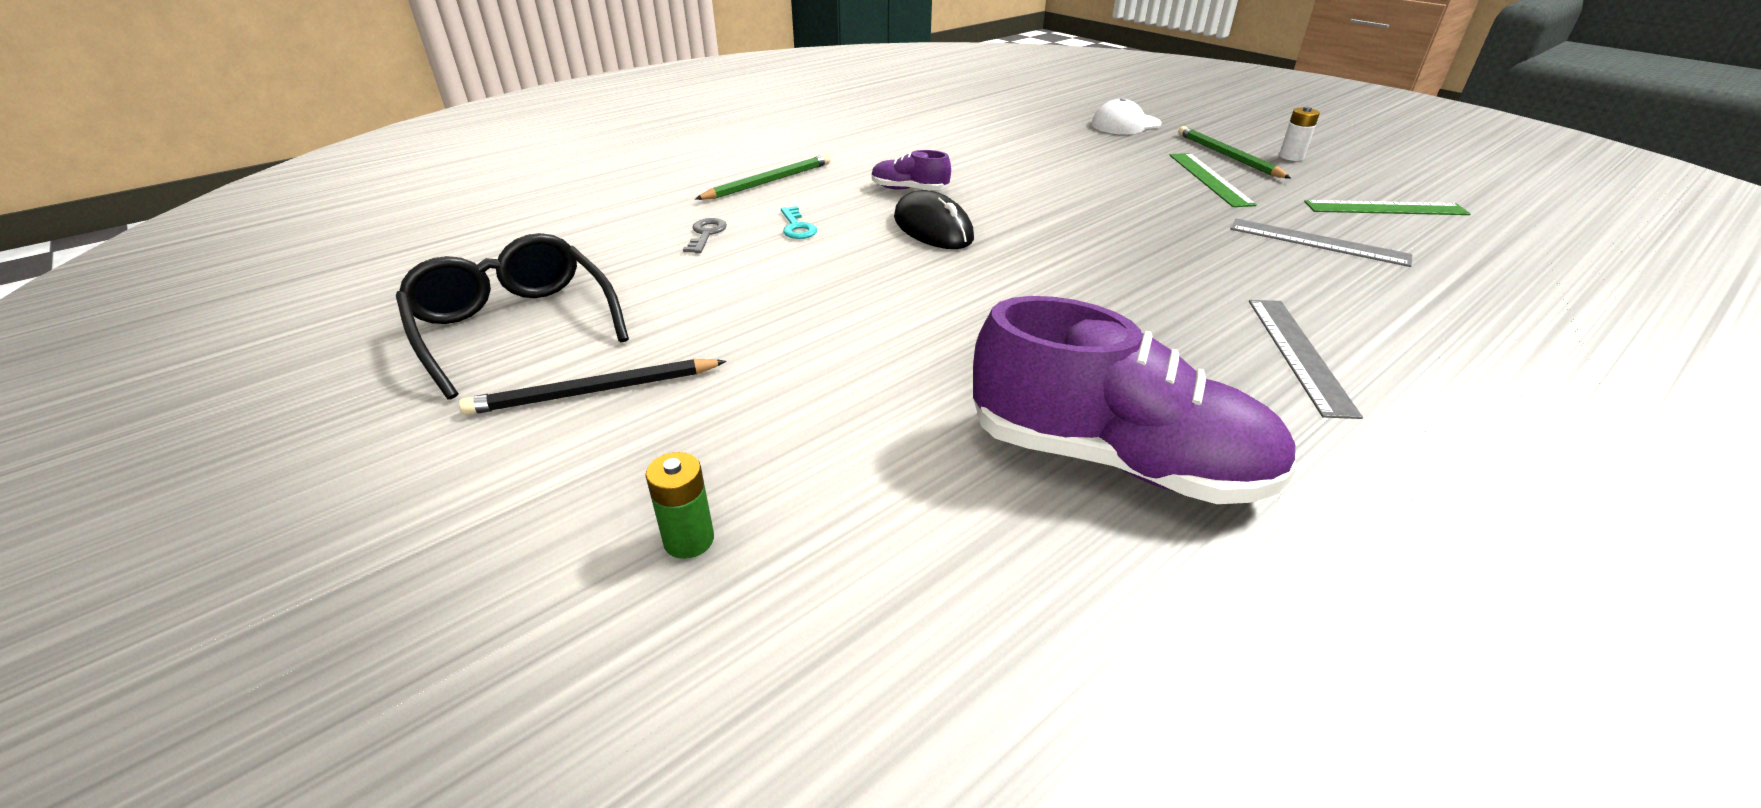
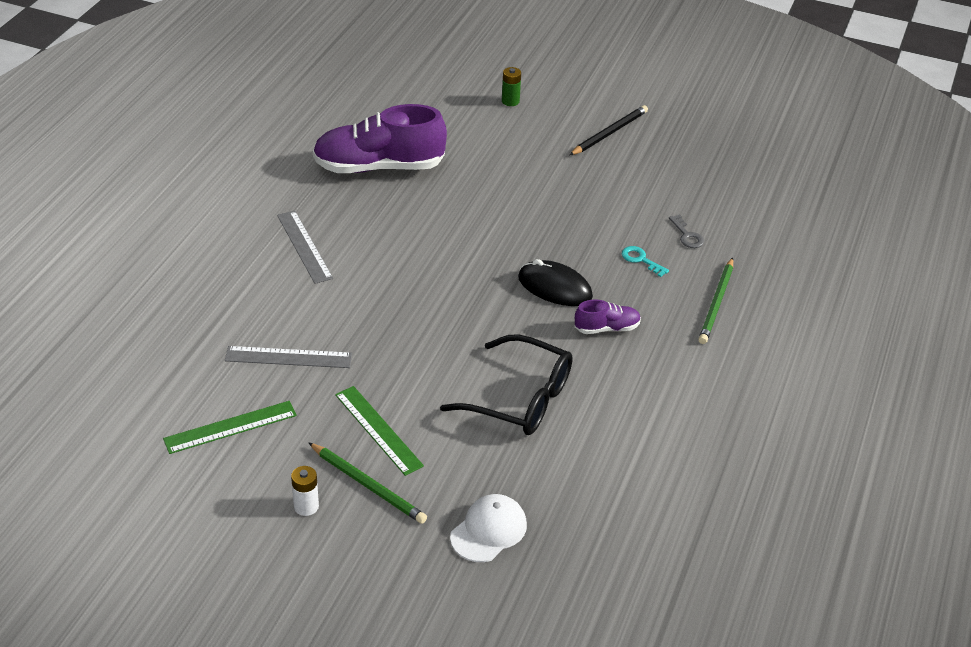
camera: 150 degrees right, 5 degrees up
(515, 326) = (690, 148): black glasses -> black glasses (520, 399)

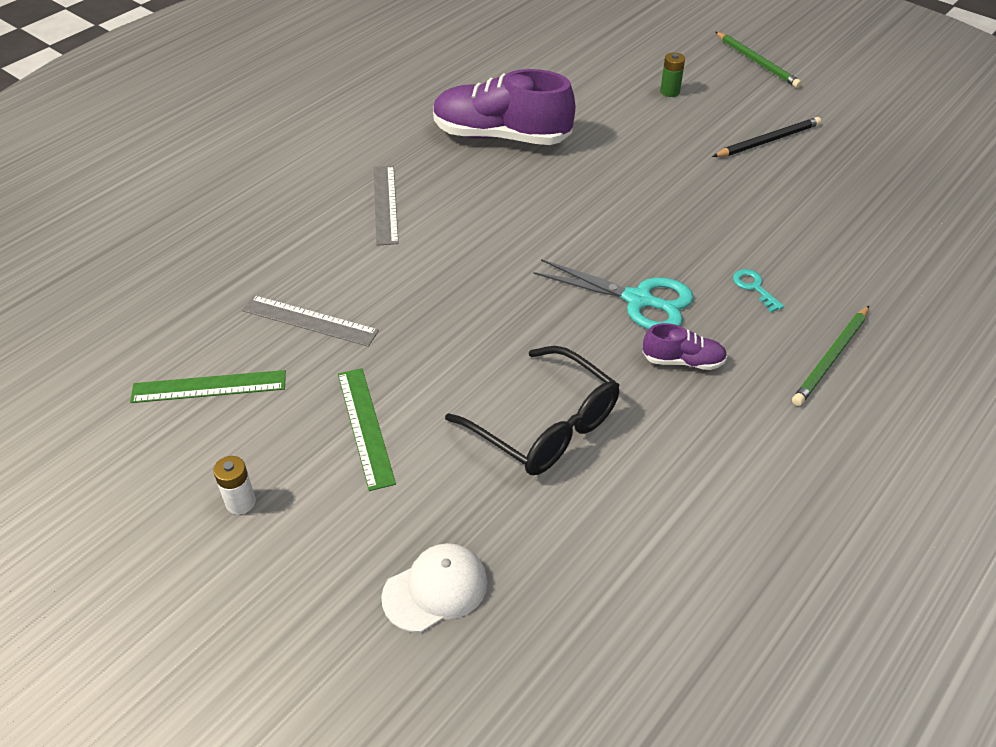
camera: 20 degrees right, 5 degrees up
(368, 485) = (322, 493): green pencil -> green pencil (757, 62)
(554, 287) = (639, 300): black mouse -> turquoise scissors
(687, 235) = (821, 269): grey key -> none

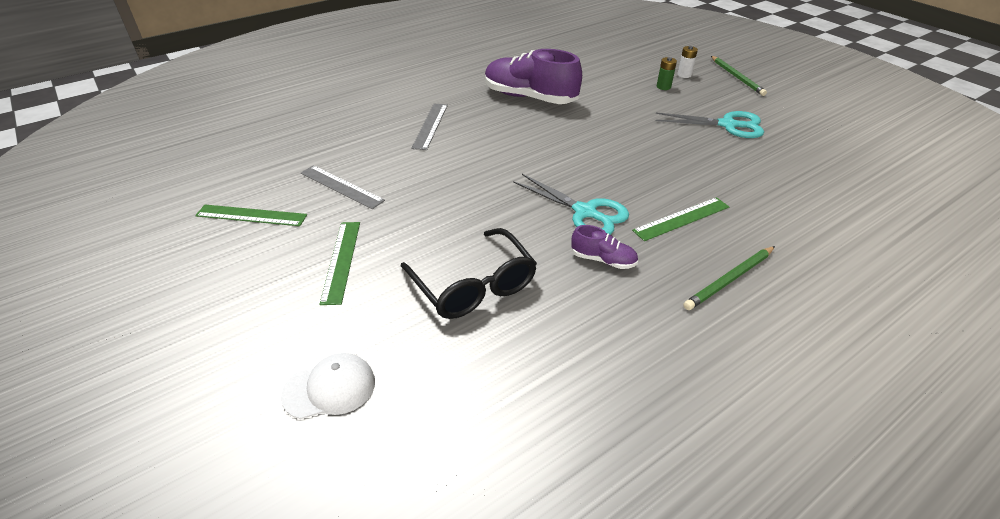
camera: 15 degrees right, 5 degrees down
(240, 502) = (226, 294): white battery -> white battery (684, 75)
(754, 288) = (681, 219): turquoise key -> green ruler
(768, 141) = (728, 125): black pencil -> turquoise scissors

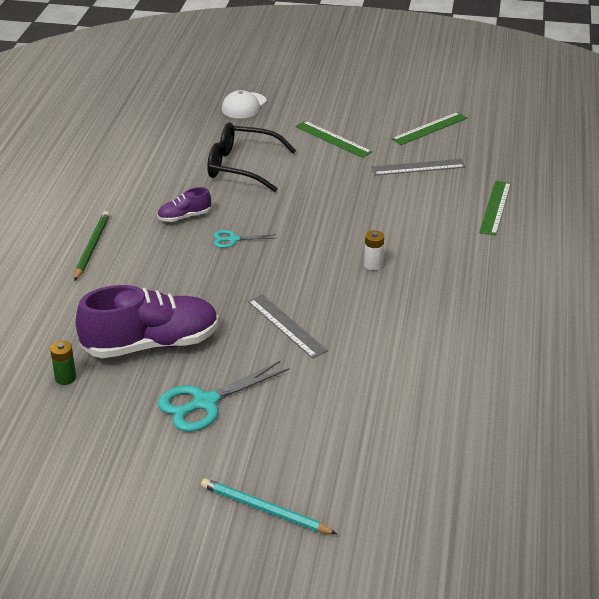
camera: 135 degrees right, 5 degrees down
(430, 126) = (458, 240): grey ruler -> grey ruler (286, 326)
(530, 97) = (436, 321): purple shoe -> purple shoe (151, 344)
(585, 212) = (233, 239): turquoise scissors -> turquoise scissors, size x0.53
(663, 87) = (330, 427): green battery -> green battery (65, 378)
(681, 219) = (159, 272): green ruler -> green ruler (495, 207)
(684, 75) = (331, 470): white battery -> white battery (373, 265)
(736, 77) = (265, 510): green pencil -> turquoise pencil

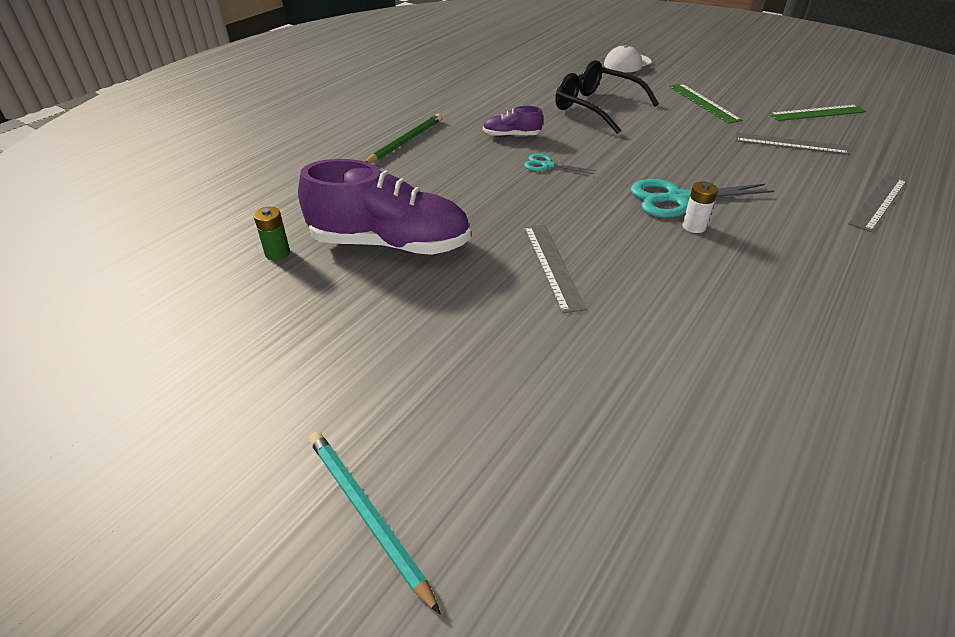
camera: 25 degrees right, 5 degrees up
(204, 403) = (398, 328): turquoise scissors -> turquoise scissors (677, 199)
(495, 207) = (878, 202): green ruler -> grey ruler

